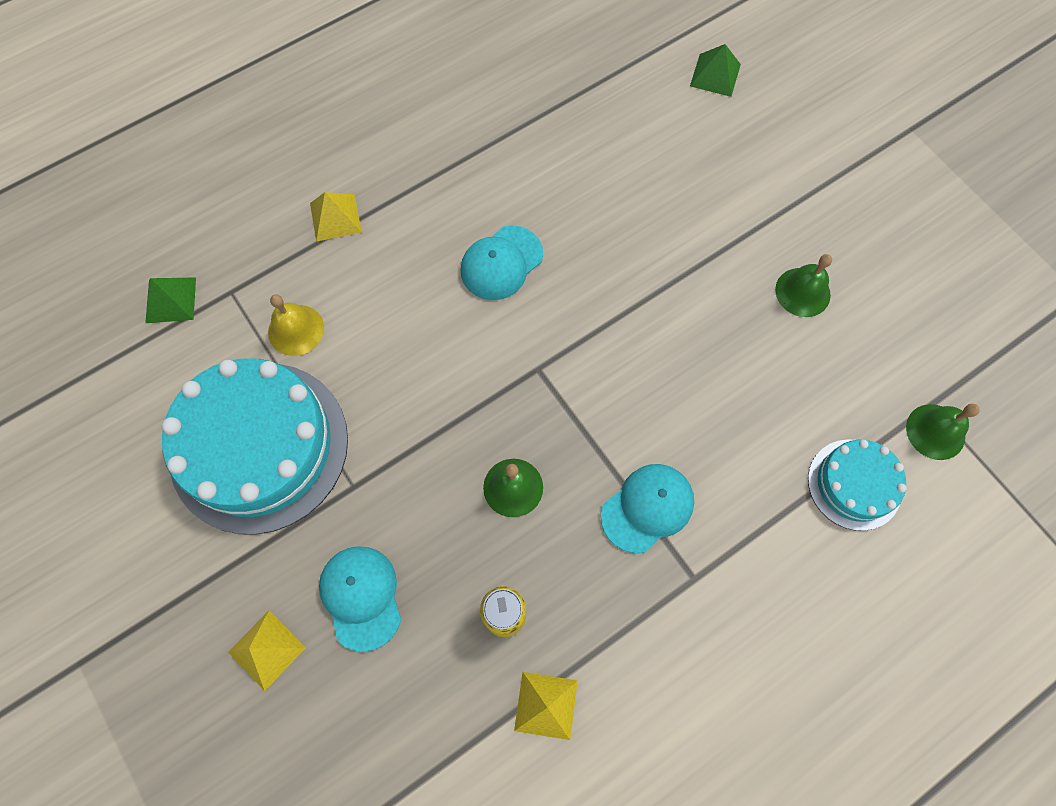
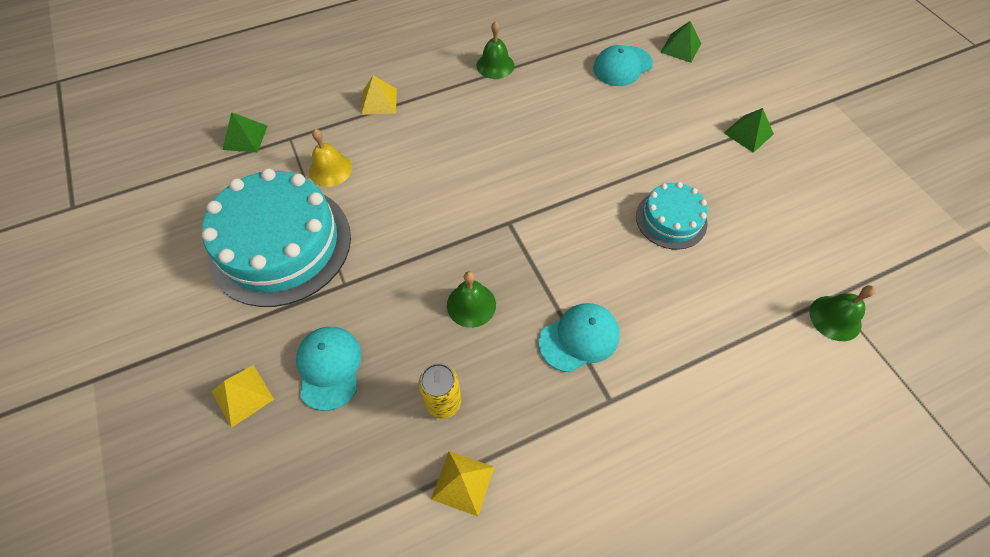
camera: 10 degrees right, 10 degrees down
(501, 263) = (495, 147): turquoise cap -> turquoise cap (622, 66)
(802, 292) = (731, 199): green bell -> green bell (495, 65)
(814, 194) = (748, 133): none -> green pyramid
(854, 484) = (760, 348): turquoise cake -> turquoise cake (671, 219)

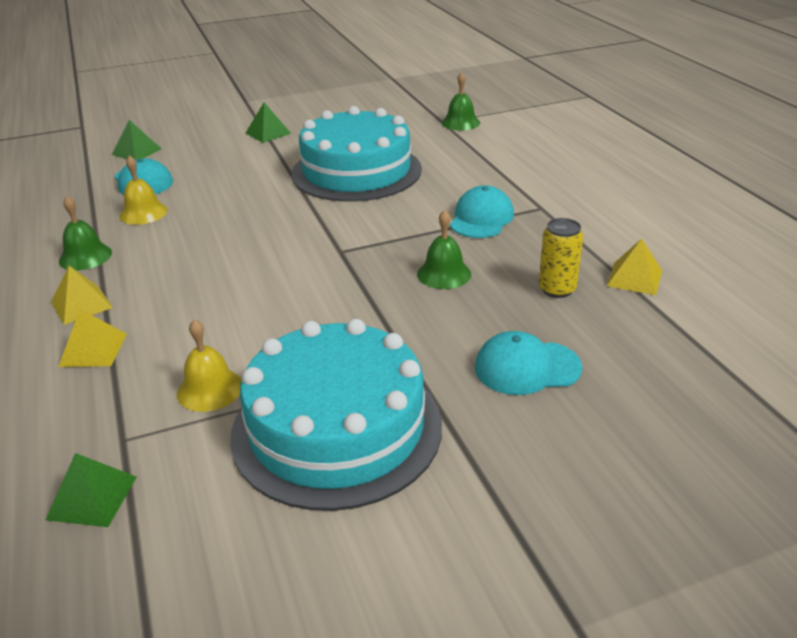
camera: 85 degrees left, 25 degrees down
(242, 395) = (574, 439): yellow pyramid -> yellow pyramid (81, 304)
(565, 80) = (143, 213): none -> yellow bell
(579, 338) = (481, 218): turquoise cap -> turquoise cap turned 45 degrees clockwise
(671, 219) = (356, 171): turquoise cake -> turquoise cake, size x1.93

